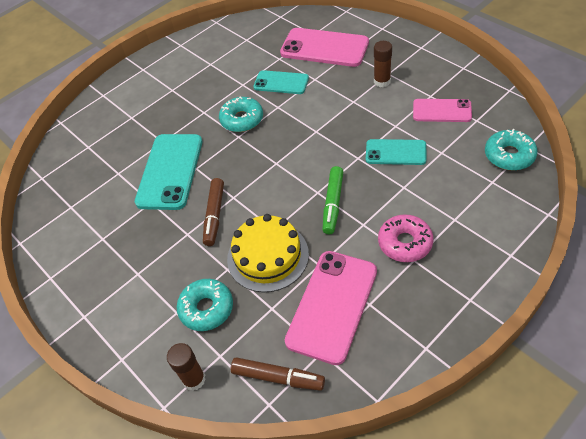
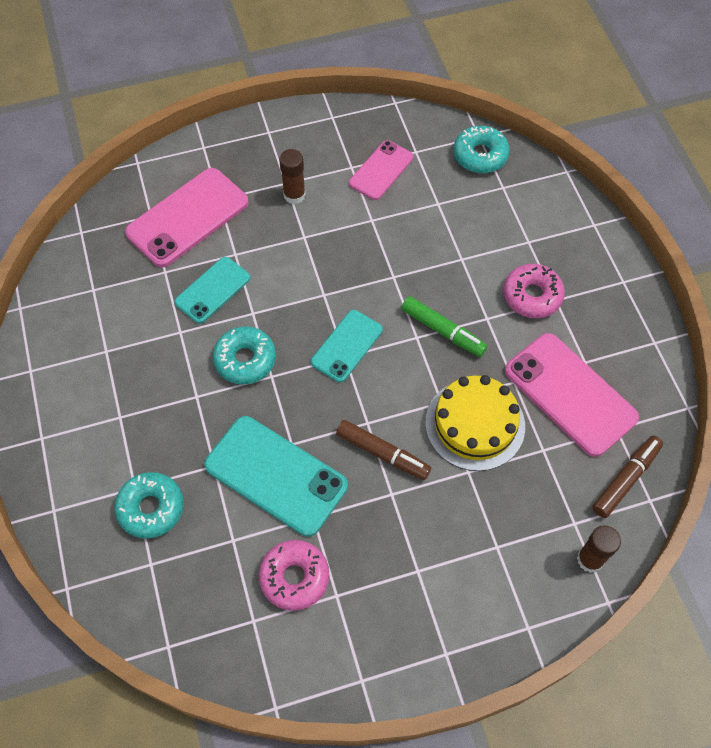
camera: 70 degrees left, 10 degrees up
(106, 212) = (294, 577): none -> pink donut
(206, 308) = (509, 513): turquoise donut -> turquoise donut (151, 508)
(395, 152) = (410, 240): turquoise phone -> turquoise phone (347, 346)

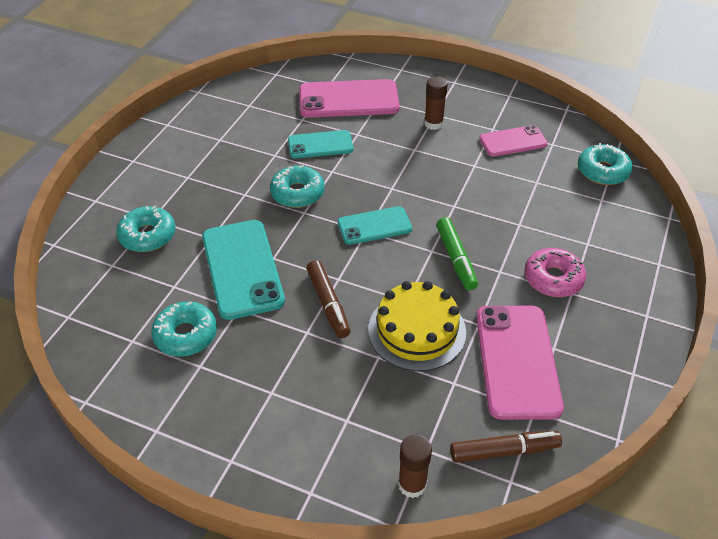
camera: 40 degrees right, 15 degrees down
(294, 577) = (186, 335): pink donut -> turquoise donut

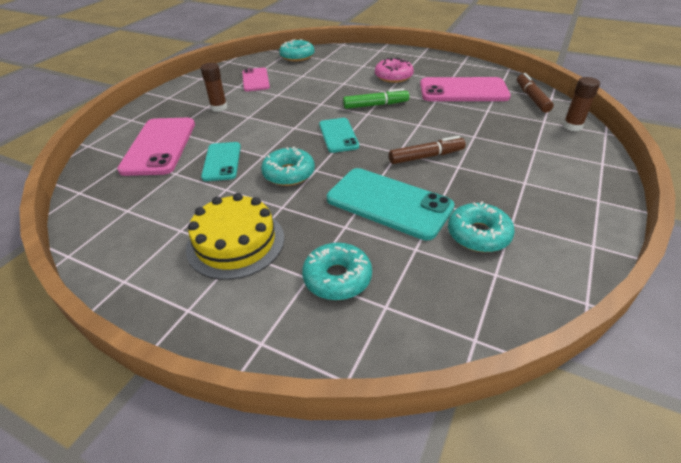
camera: 85 degrees left, 5 degrees down
(242, 269) = (389, 203): turquoise phone -> turquoise phone turned 45 degrees clockwise
(417, 330) = (446, 121): yellow cake -> yellow cake (235, 243)

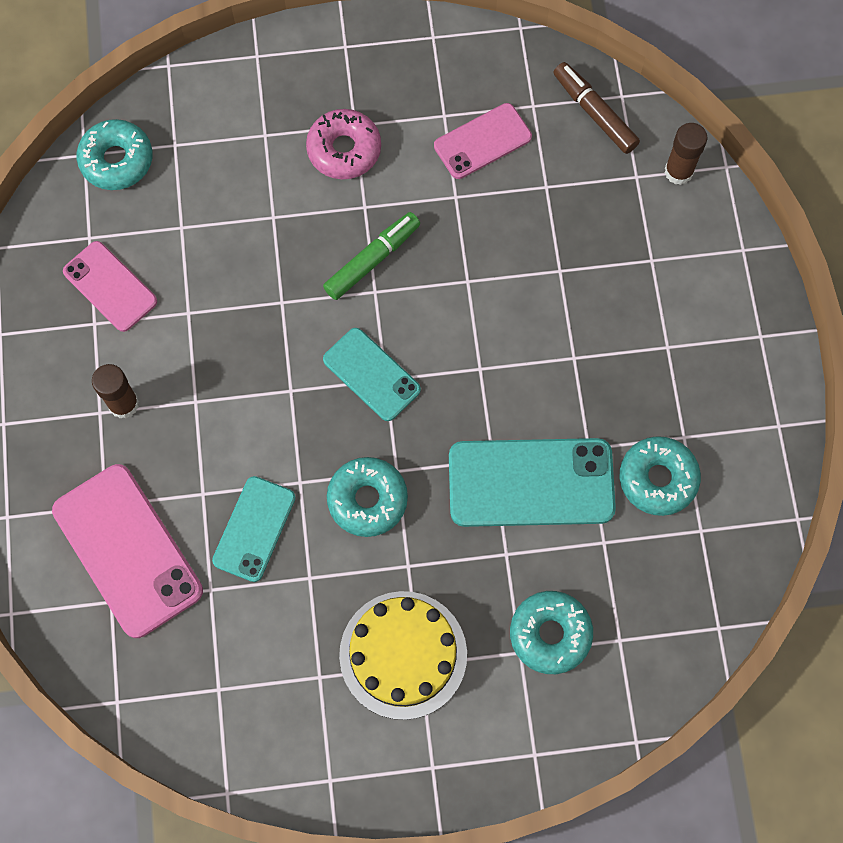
camera: 35 degrees left, 30 degrees up
(222, 162) = (254, 529): turquoise phone -> turquoise phone turned 60 degrees clockwise
(426, 156) = (522, 358): brown marker -> none
(463, 91) = (482, 141): pink phone -> pink phone, size x0.60

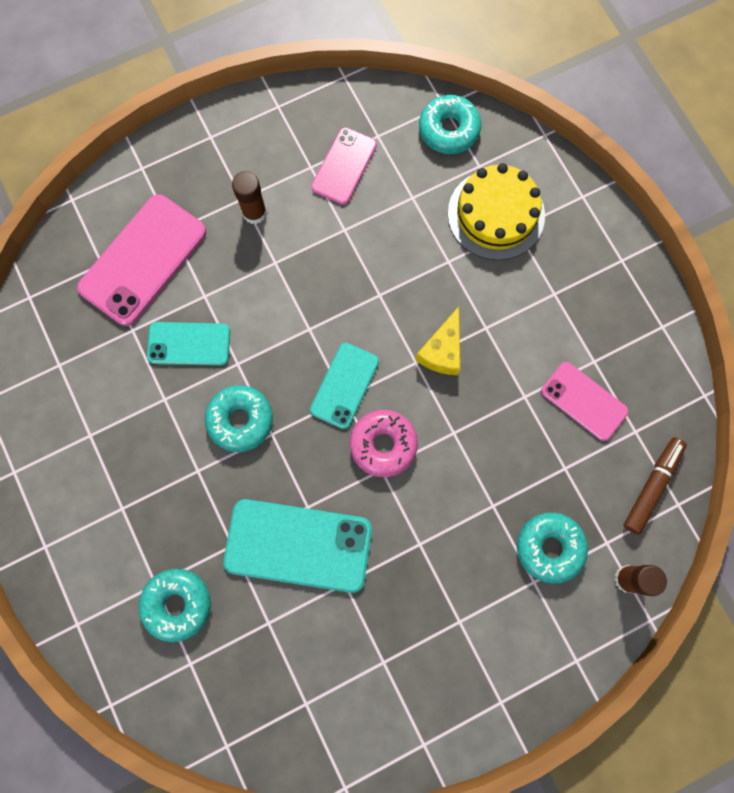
camera: 70 degrees right, 5 degrees up
(344, 149) = (529, 293): pink donut -> pink donut (383, 444)
(372, 260) = (442, 350): green marker -> yellow cheese
(403, 654) = (125, 492): yellow cake -> yellow cake (496, 214)
(531, 483) = (298, 545): turquoise phone -> turquoise phone turned 60 degrees counterclockwise
(658, 479) = (338, 651): turquoise donut -> turquoise donut (549, 547)

